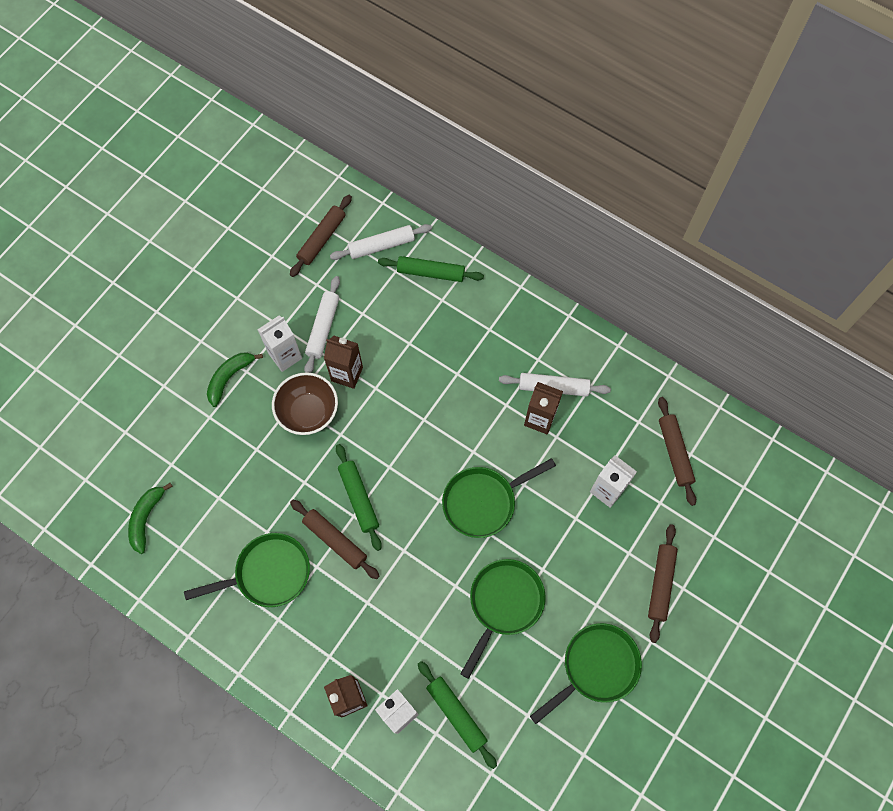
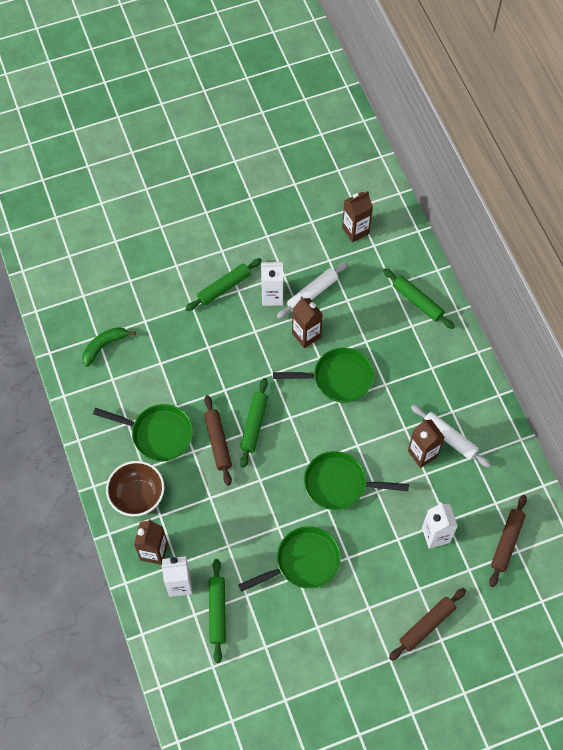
camera: 35 degrees right, 5 degrees down
(229, 377) = (224, 287): green banana -> green rolling pin
(308, 412) = (261, 344): brown bowl -> brown bowl (137, 496)
(322, 239) = (355, 230): brown rolling pin -> brown carton
(381, 246) = (395, 261): white rolling pin -> none
(596, 667) = (337, 649): green pan -> green pan (338, 378)

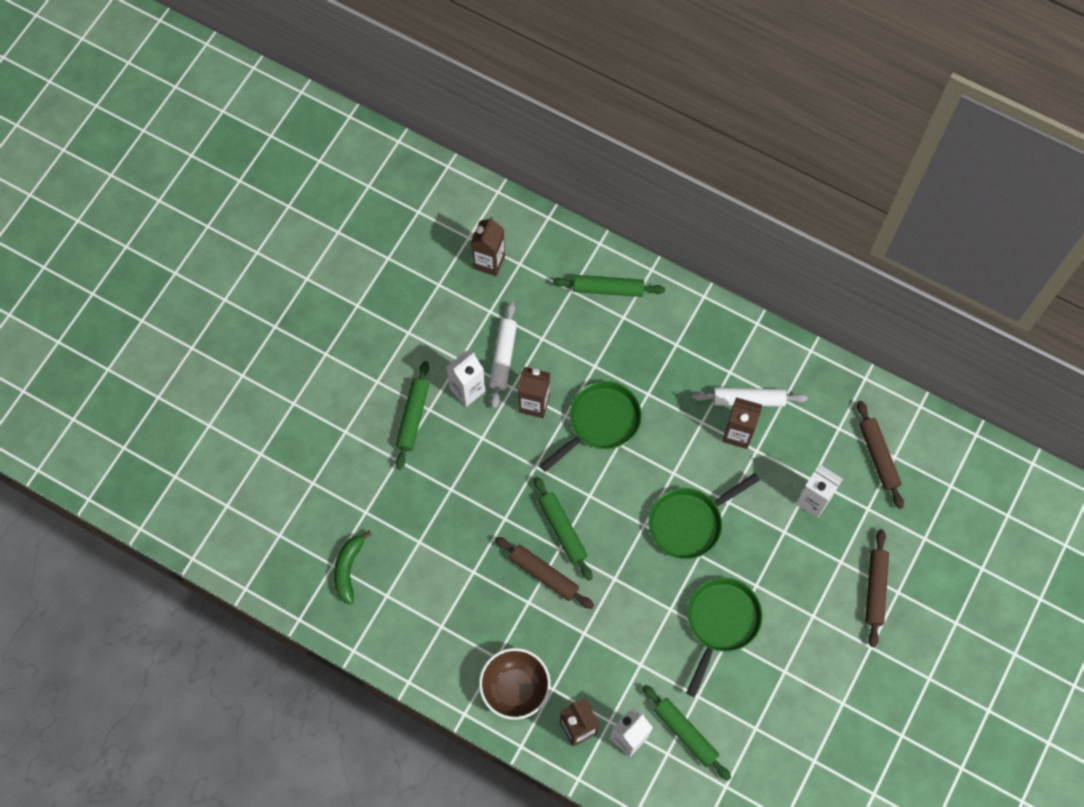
camera: 40 degrees left, 5 degrees up
(158, 434) = (480, 613): green pan -> none

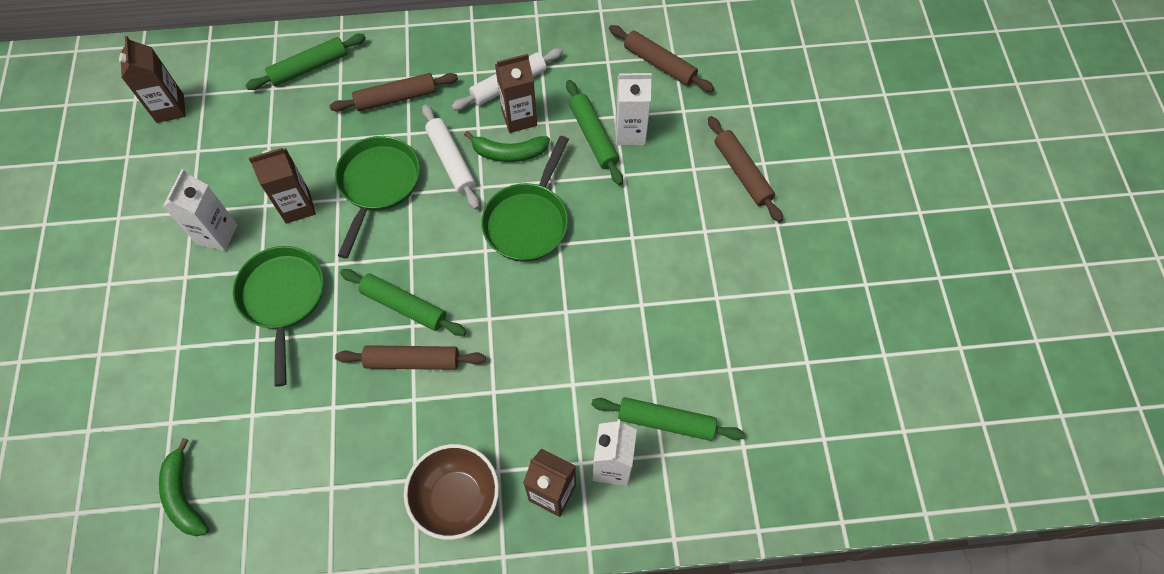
camera: 35 degrees left, 5 degrees down
(413, 417) = (171, 295): green rolling pin -> green rolling pin (593, 136)
(503, 357) = (237, 183): white rolling pin -> white rolling pin (451, 161)
(657, 357) = (396, 98): none -> brown rolling pin
(711, 458) = (509, 153): none -> green banana
(721, 622) = (624, 292): green pan -> green pan (283, 298)

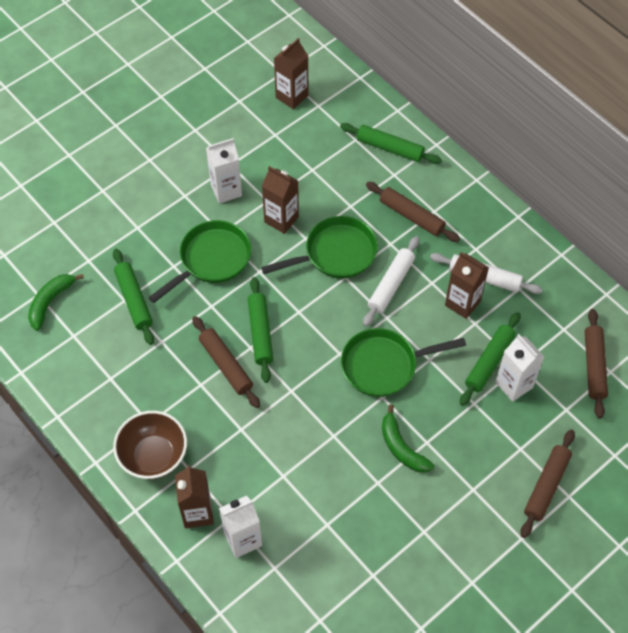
camera: 55 degrees right, 5 degrees down
(509, 153) = (428, 316): green banana -> green banana (401, 447)
(666, 421) = (300, 555): green rolling pin -> green rolling pin (134, 300)

